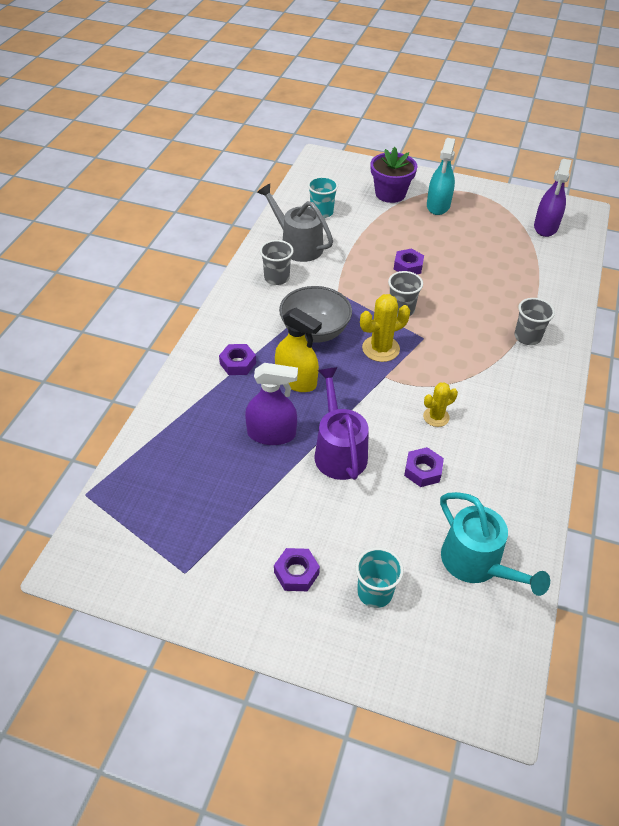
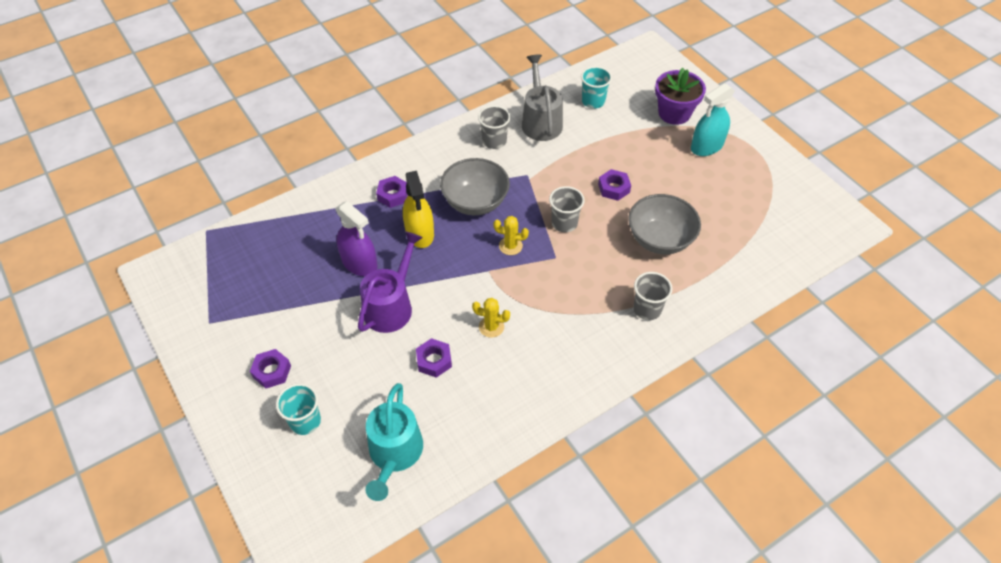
camera: 40 degrees right, 5 degrees up
(380, 349) = (510, 246): yellow cactus -> yellow cactus, size x0.65
(480, 285) = (660, 239): none -> grey bowl
(545, 227) = (791, 219): purple spray bottle -> none

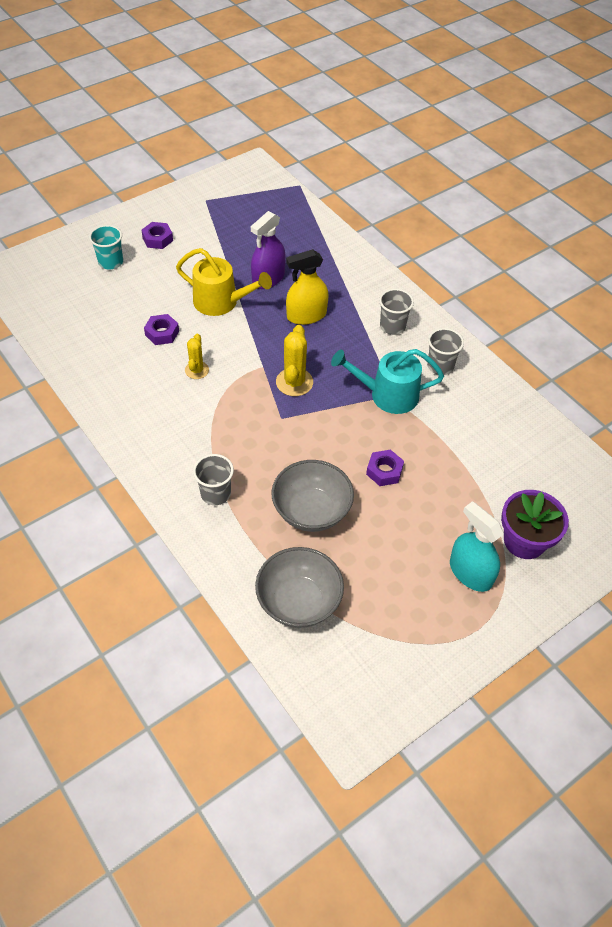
camera: 85 degrees right, 0 degrees up
(391, 306) = (221, 302): purple watering can -> yellow watering can
(393, 195) = (352, 294): purple nut -> none
(394, 453) = (75, 314): turquoise watering can -> turquoise watering can (388, 395)
(475, 202) = (350, 354): grey bowl -> grey bowl (299, 601)
(510, 246) = (294, 382): yellow cactus -> yellow cactus, size x1.55
(541, 121) = (479, 406): grey watering can -> none
(564, 223) = (328, 426): grey cup -> grey cup (392, 326)
(593, 101) = (526, 456): turquoise cup -> none

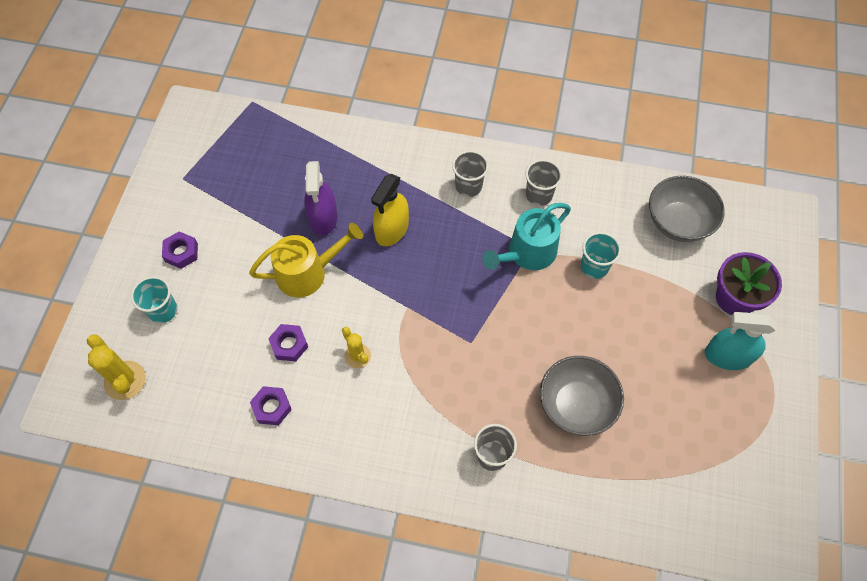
camera: 40 degrees left, 10 degrees up
(294, 382) = (447, 301): yellow cactus -> yellow cactus (125, 380)
(299, 601) = (644, 489): grey bowl -> grey bowl (678, 222)
(384, 471) = (591, 323): purple nut -> purple nut (272, 407)
(430, 438) = (594, 267): none -> turquoise cup

